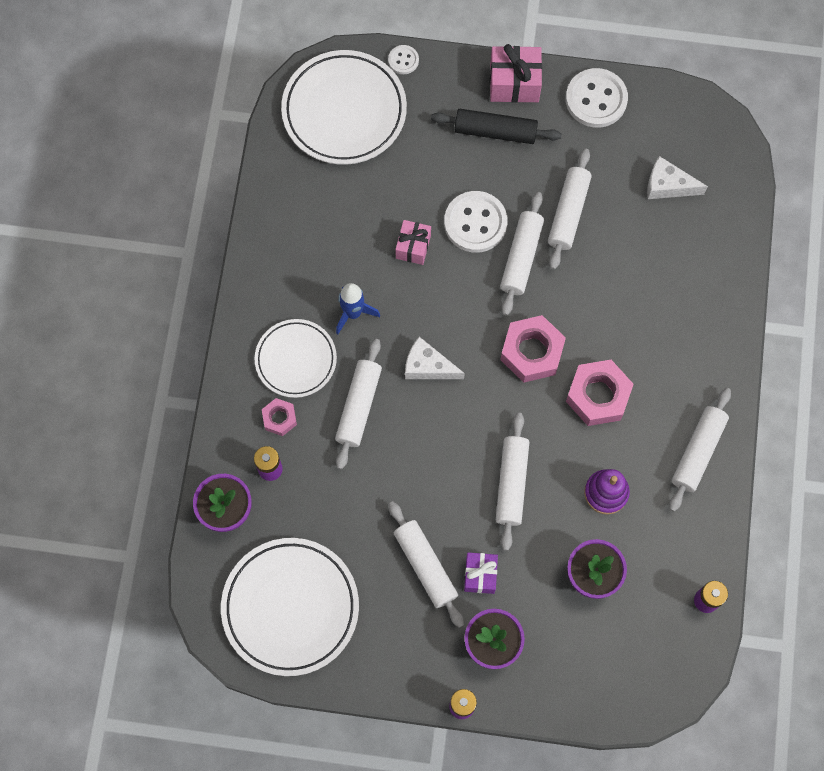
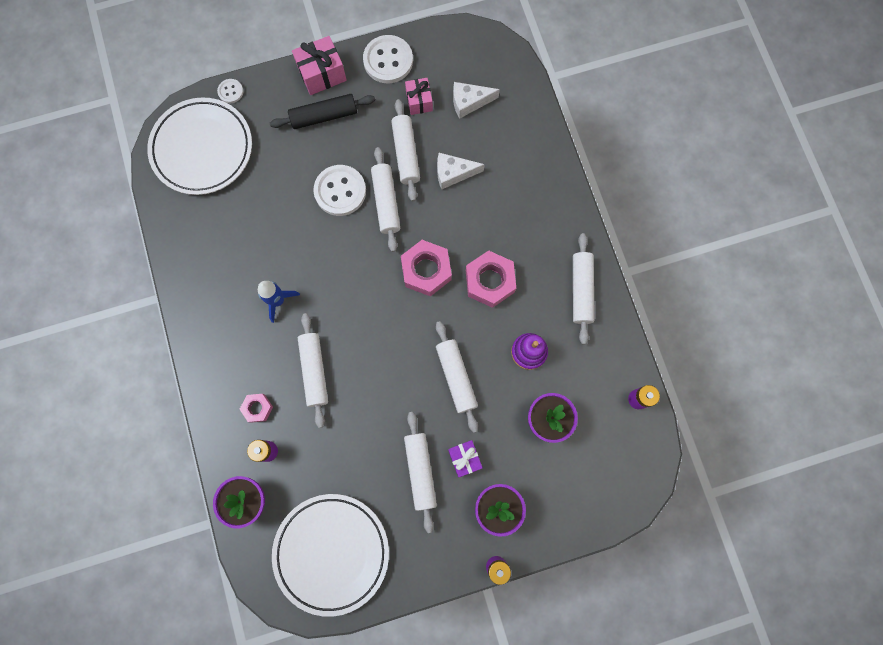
camera: 25 degrees left, 5 degrees up
(296, 360) = (250, 356): white plate -> none
(413, 247) = (301, 230): pink gift -> pink gift (419, 101)
(425, 566) = (420, 471): white rolling pin -> white rolling pin turned 45 degrees clockwise
(428, 366) = (353, 316): white cheese -> white cheese (453, 173)

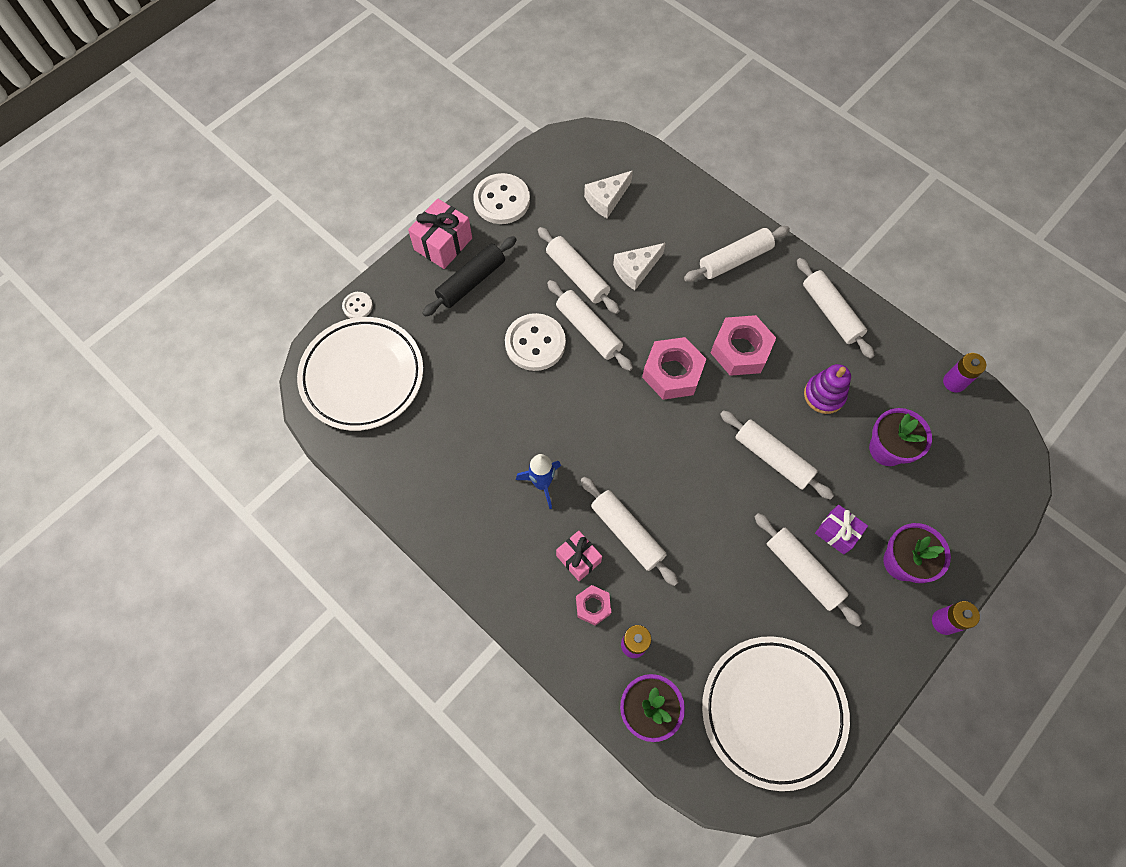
camera: 30 degrees left, 10 degrees down
(419, 101) = (557, 222): pink gift -> pink gift (578, 559)
(536, 206) = (735, 259): none -> white rolling pin

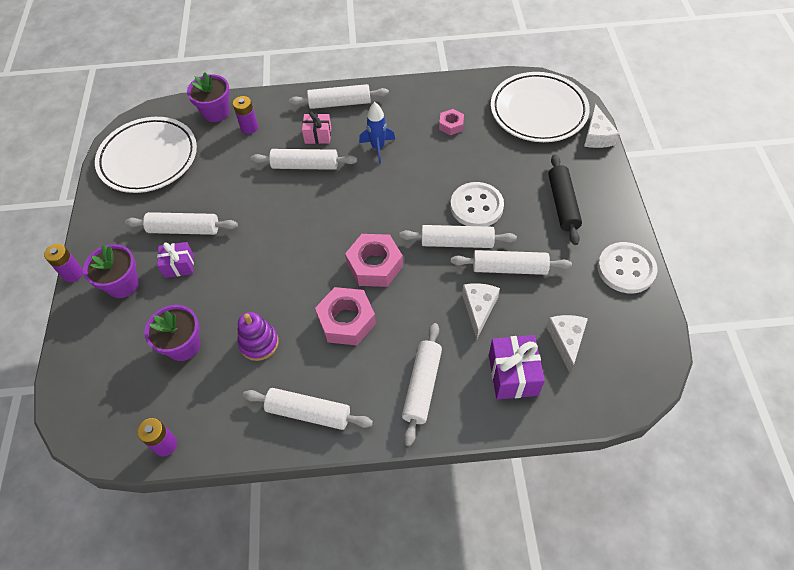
camera: 135 degrees right, 10 degrees down
(357, 306) = (597, 136): white button -> white cheese
(443, 244) = (612, 208): pink gift -> none
(593, 606) = (287, 125): pink nut -> pink nut (451, 125)
(667, 213) = (513, 375): none -> purple gift
(773, 458) = (258, 272): white rolling pin -> white rolling pin (340, 103)

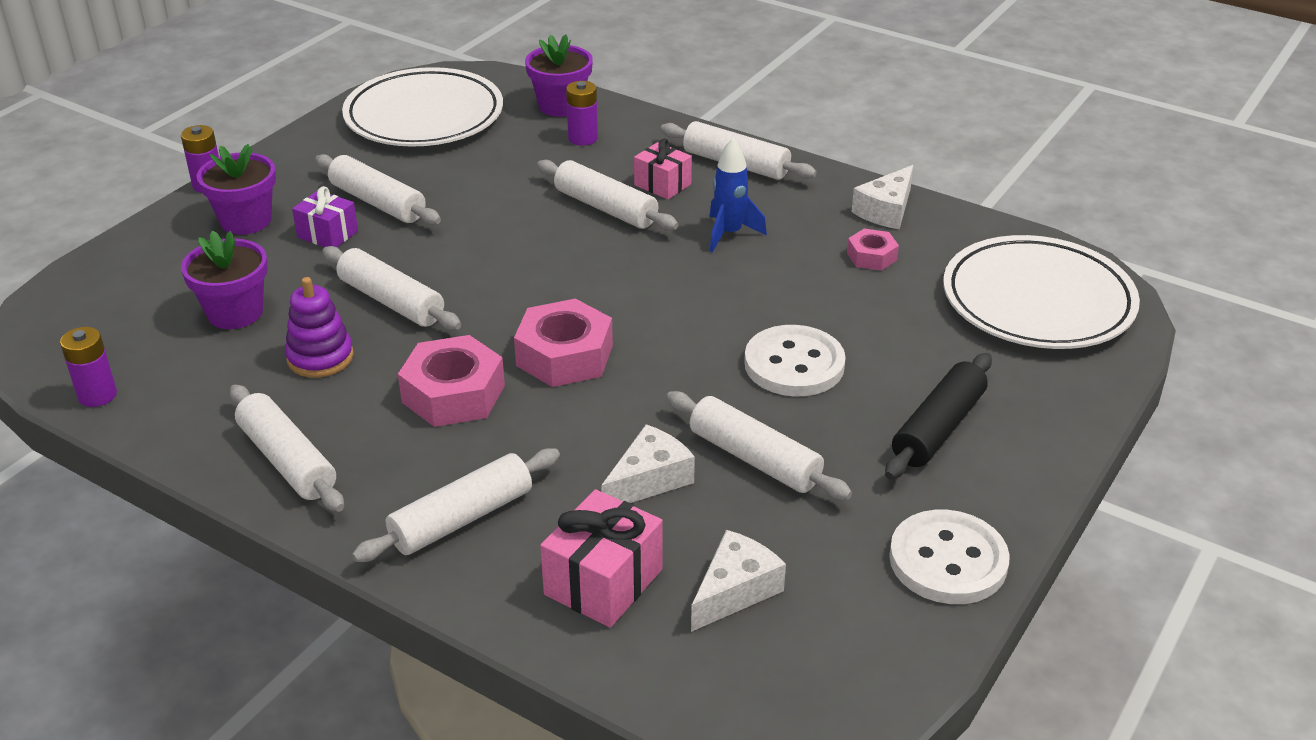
camera: 35 degrees right, 20 degrees down
(457, 242) = (712, 390): white rolling pin -> white rolling pin (391, 301)
(513, 375) = (603, 582): purple gift -> pink gift
(597, 136) = (1106, 375): white cheese -> white cheese (886, 210)

